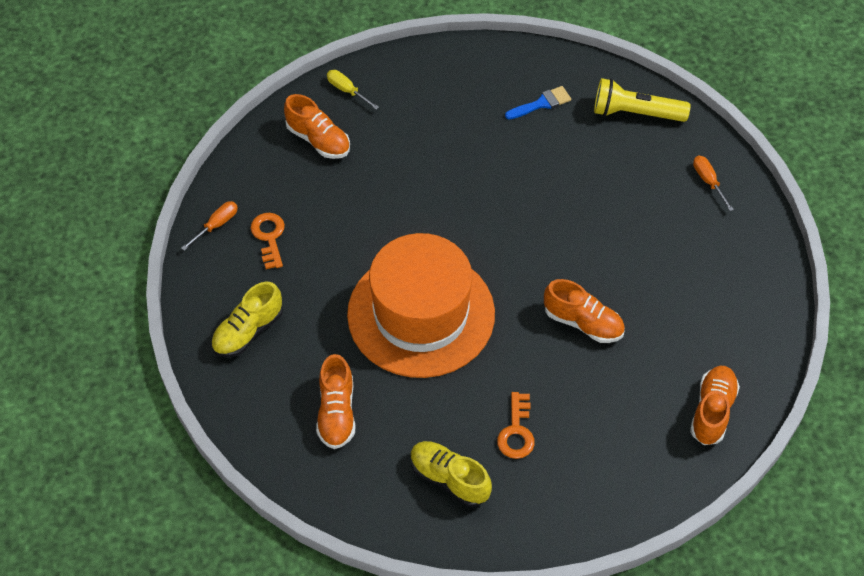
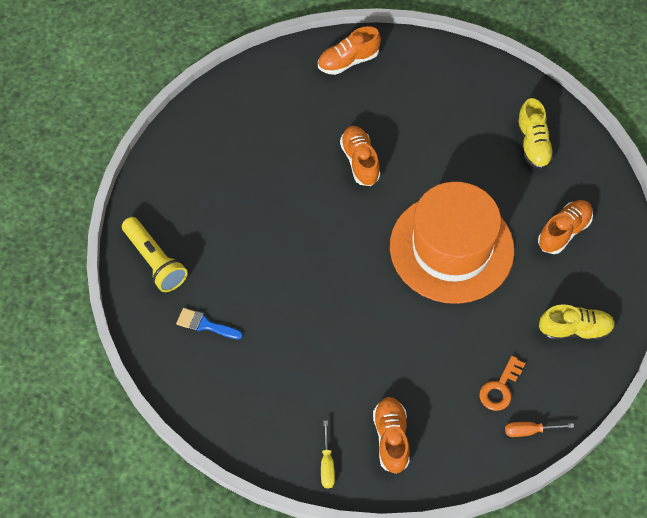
camera: 135 degrees left, 5 degrees up
(516, 431) = (468, 137): orange key -> none
(708, 181) = (175, 177): orange screwdriver -> none

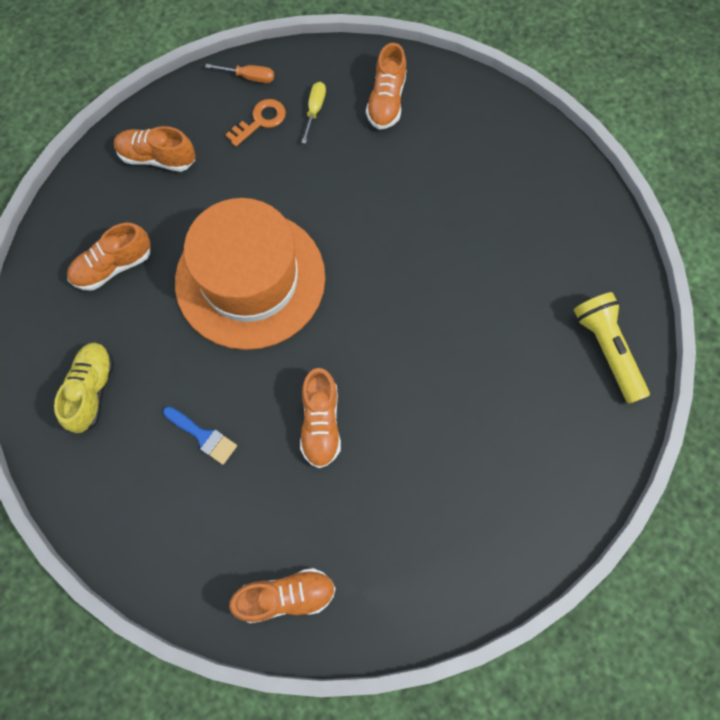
camera: 165 degrees left, 10 degrees up
(205, 325) = (557, 258): blue brush -> blue brush (203, 436)
(327, 464) = (456, 93): yellow screwdriver -> yellow screwdriver (314, 110)
(575, 330) = (157, 158): yellow shoe -> orange shoe

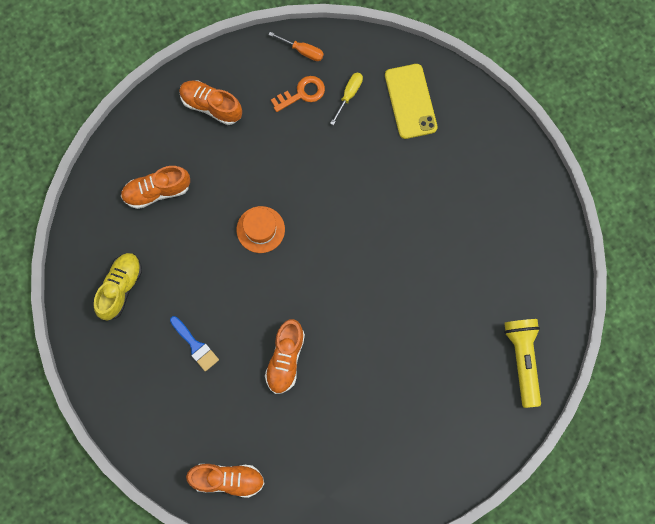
camera: 15 degrees right, 5 degrees up
(250, 279) = (260, 229): orange hat -> orange hat, size x0.40
(386, 101) = (410, 101): orange shoe -> yellow phone

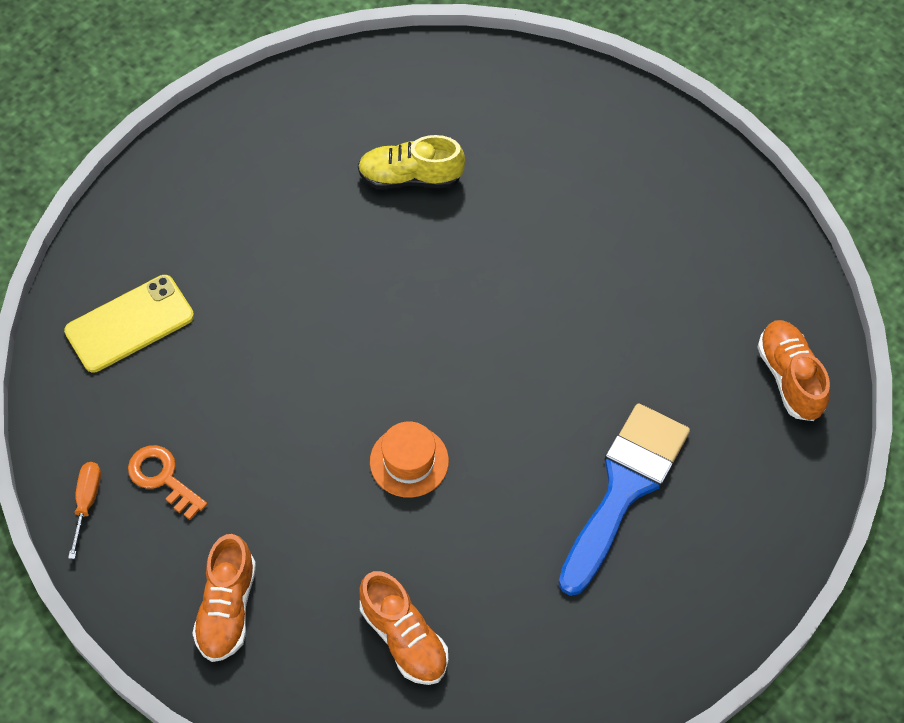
camera: 110 degrees left, 15 degrees down
(120, 288) = (584, 631): yellow shoe -> yellow shoe (410, 177)
(195, 346) = (624, 488): blue brush -> blue brush, size x2.07
(285, 359) = (589, 362): orange shoe -> none
(349, 95) = (144, 410): yellow screwdriver -> none
(522, 360) = (466, 86): yellow flashlight -> none

